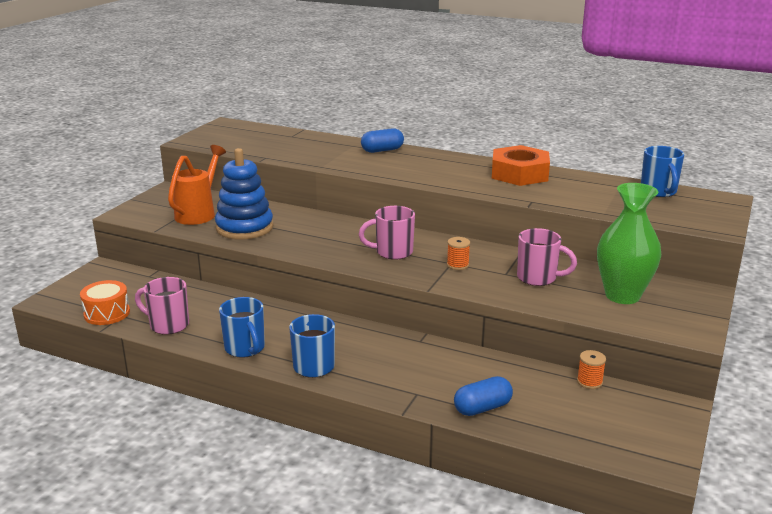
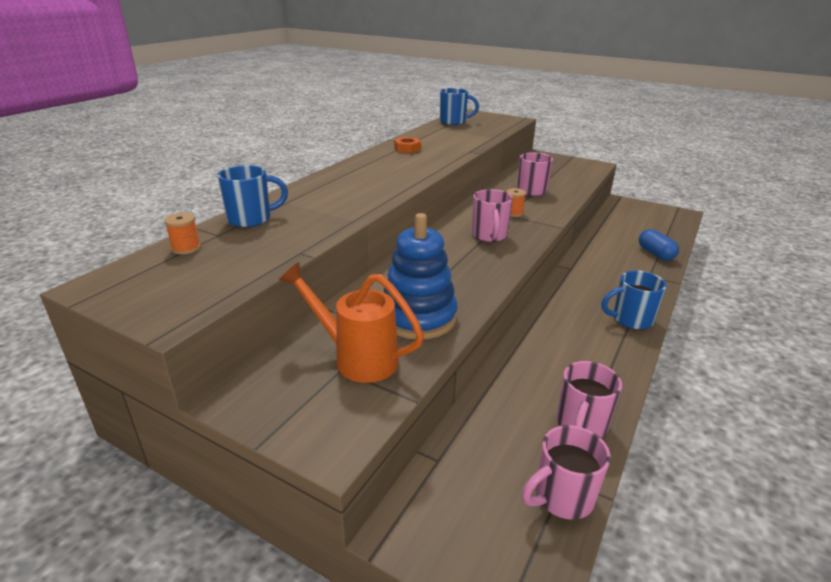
camera: 85 degrees left, 5 degrees up
(107, 313) = (562, 497): orange drum -> pink mug
(245, 349) = (615, 360): blue mug -> blue mug (251, 219)
(382, 150) = (314, 189): blue capsule -> none
(519, 174) = (407, 148): orange nut -> orange nut, size x0.48
(589, 382) = (606, 219): orange spool -> orange spool (186, 248)
(622, 296) = (553, 173): green vase -> none

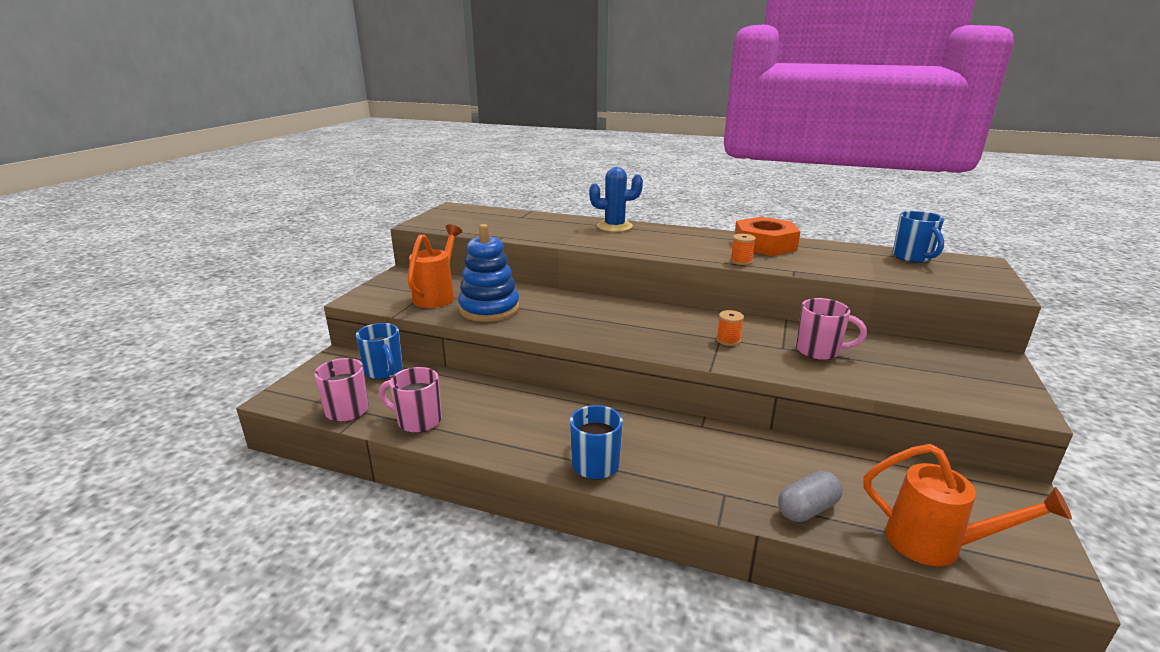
camera: 80 degrees right, 5 degrees down
(186, 248) = (500, 213): orange spool -> orange spool (741, 261)
(251, 219) = (549, 219): blue mug -> blue mug (384, 371)
(312, 190) = (614, 226): none -> blue cactus
(407, 148) = (764, 244): orange nut -> orange nut, size x2.07
(489, 236) = (654, 329): pink mug -> none
(655, 254) = (807, 509): blue capsule -> grey capsule
(671, 230) = (937, 545): none -> orange watering can

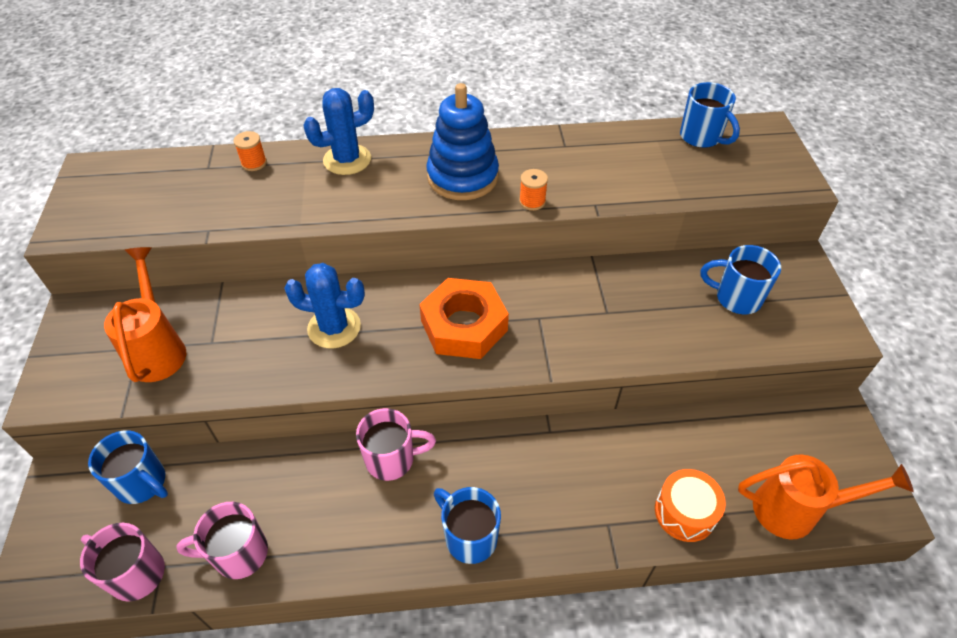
camera: 25 degrees left, 25 degrees up
(489, 309) = (245, 354): blue stacking toy -> blue stacking toy (462, 177)
(558, 311) = (334, 327): none -> blue cactus
(728, 340) = (549, 319): orange spool -> orange spool (254, 163)
(764, 244) = (543, 154): orange nut -> orange nut (464, 326)
(807, 509) = (685, 512): grey capsule -> orange drum
(819, 351) = (644, 306): pink mug -> pink mug (392, 459)
(915, 365) = (736, 298): none -> blue mug

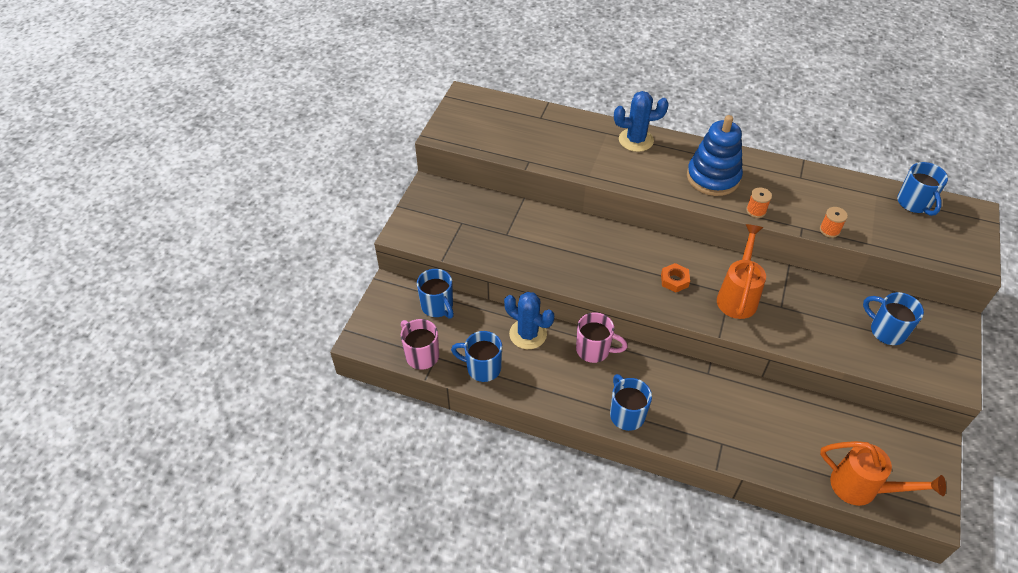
camera: 25 degrees right, 0 degrees up
(158, 348) = (473, 227): orange watering can -> orange watering can (737, 295)
(239, 554) = (482, 368): pink mug -> blue mug
(254, 163) = (572, 123): orange spool -> orange spool (829, 230)
(334, 327) = (587, 252): blue cactus -> blue cactus (528, 334)
(464, 326) = (674, 280): orange nut -> orange nut, size x0.48
(685, 512) = (779, 457): orange drum -> none

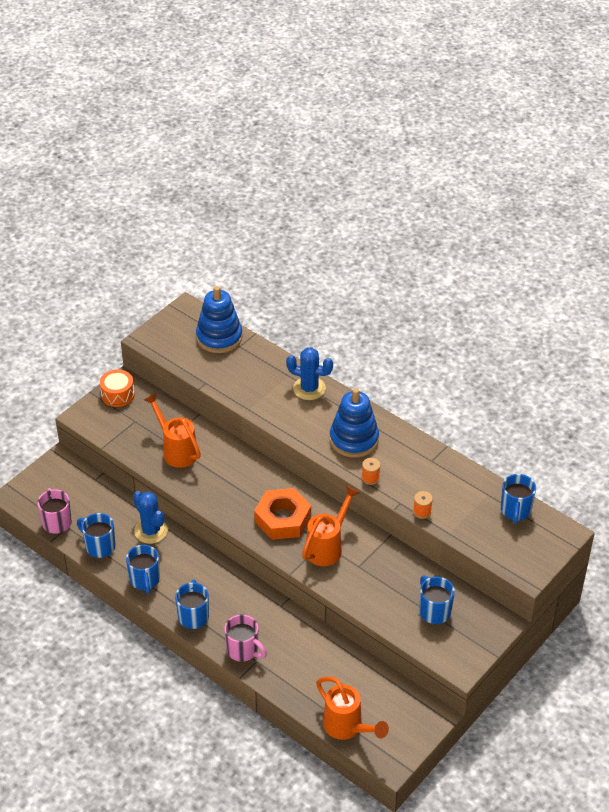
camera: 20 degrees right, 5 degrees down
(429, 201) = (117, 395): none -> orange drum
(437, 306) = (90, 487): blue mug -> blue mug (145, 580)
(515, 114) = (219, 337): none -> blue stacking toy
(522, 240) = (176, 450): none -> orange watering can
(594, 350) = (197, 559): pink mug -> pink mug (243, 650)
(674, 280) = (282, 519): orange nut -> orange nut, size x2.07

